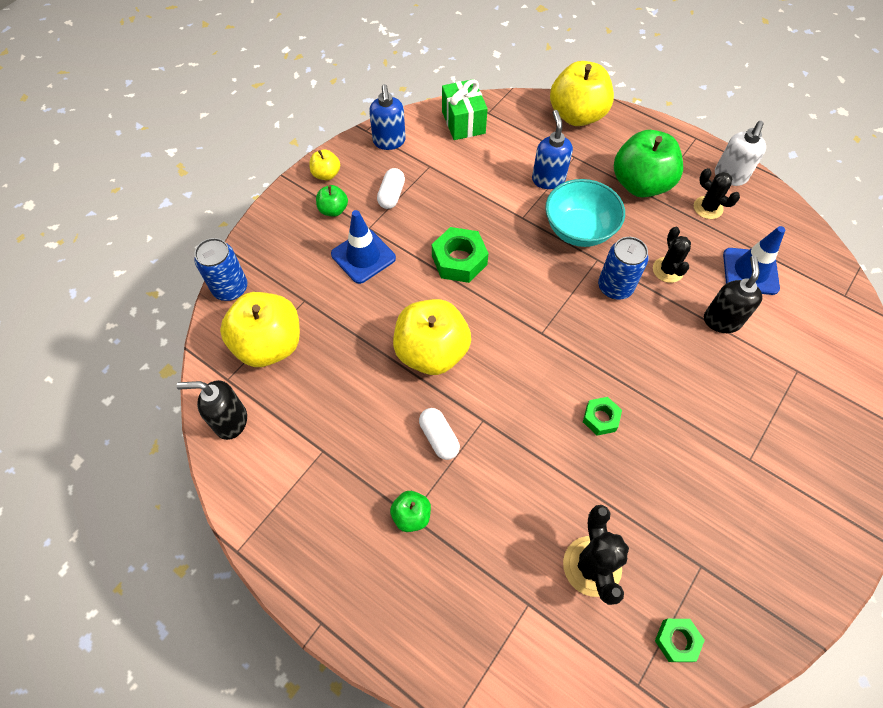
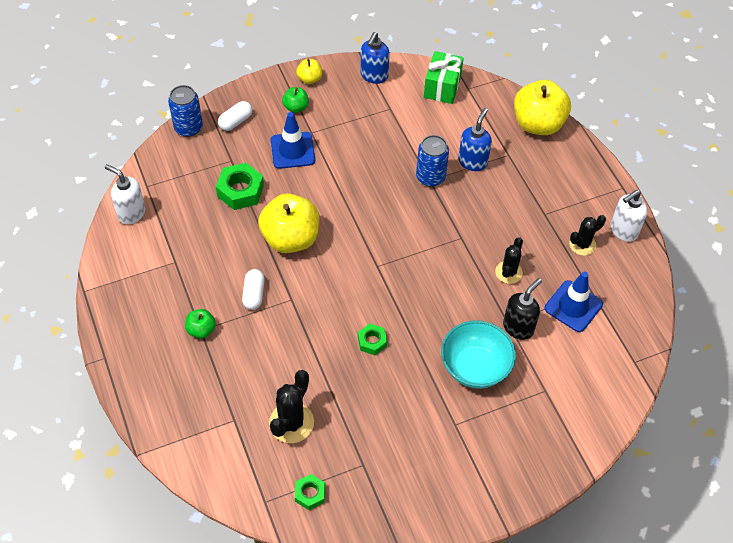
camera: 30 degrees right, 5 degrees down
(230, 421) = (131, 213): black soap dispenser -> white soap dispenser
(269, 345) = (188, 178): yellow apple -> none
(391, 195) = (345, 117): white capsule -> white capsule (235, 121)
(459, 260) = (358, 187): green nut -> green nut (240, 191)
(579, 230) = (465, 210): turquoise bowl -> turquoise bowl (475, 367)
(615, 287) = (457, 263): blue can -> blue can (430, 177)
(640, 184) = (543, 201): green apple -> none
(708, 208) = (582, 244): black cactus -> black cactus turned 75 degrees clockwise

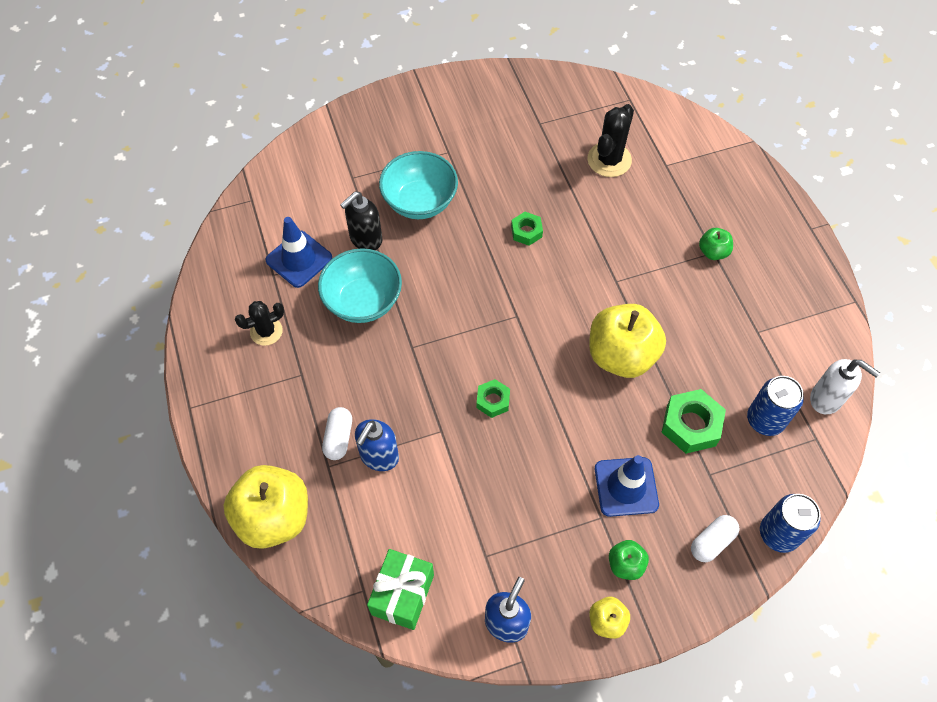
camera: 175 degrees left, 5 degrees up
(254, 294) = (659, 289): white capsule -> white capsule (338, 438)
(310, 494) = (589, 103): green nut -> green nut (493, 401)
(430, 177) = (439, 435): blue can -> blue can (765, 420)
(508, 272) = (363, 301): black cactus -> turquoise bowl
(623, 231) = (210, 347): white soap dispenser -> none

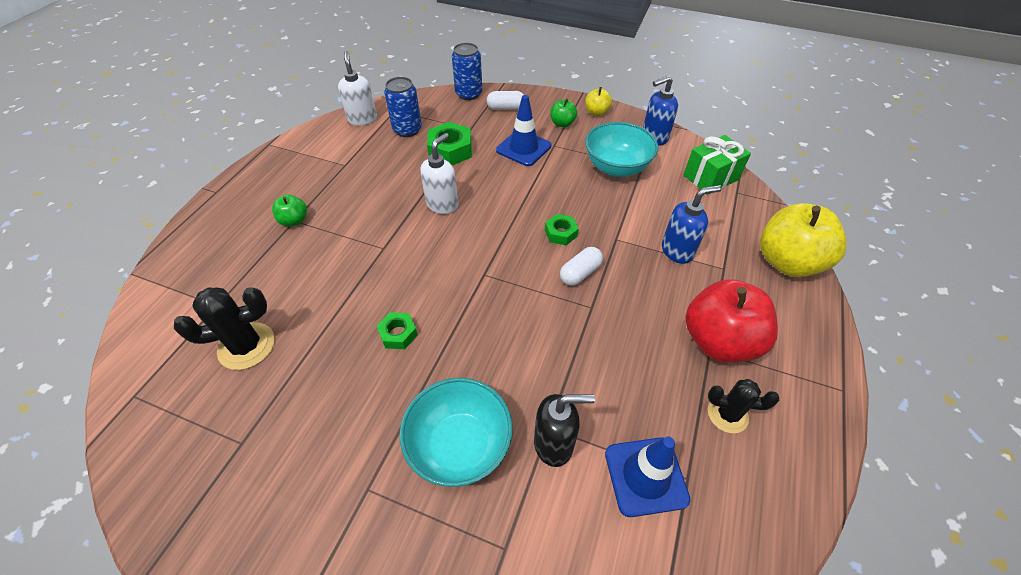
camera: 140 degrees left, 10 degrees down
(298, 386) = (719, 341): none -> red apple
(338, 438) = (703, 281): white capsule -> white capsule (580, 273)
(363, 301) = (606, 377): turquoise bowl -> turquoise bowl (616, 167)
(621, 355) = (442, 204): yellow apple -> white soap dispenser

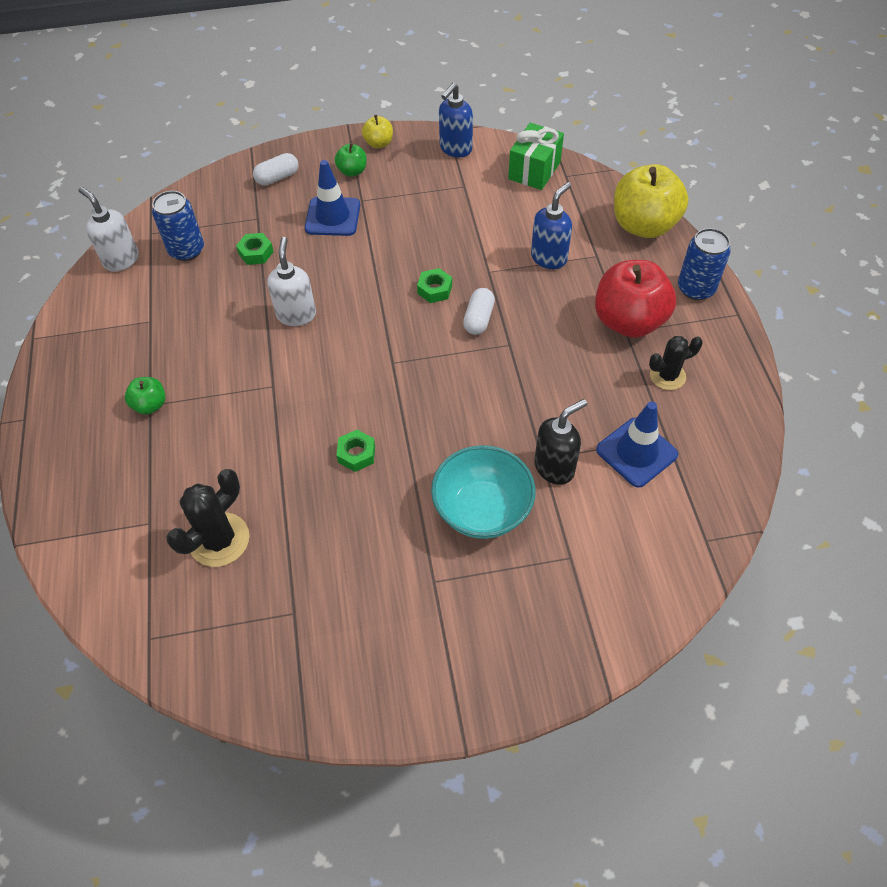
camera: 30 degrees left, 5 degrees up
(450, 150) = (256, 253): green nut -> green nut, size x0.59
(469, 94) = (221, 177): blue can -> blue can (696, 288)
(616, 167) = (440, 198): turquoise bowl -> none

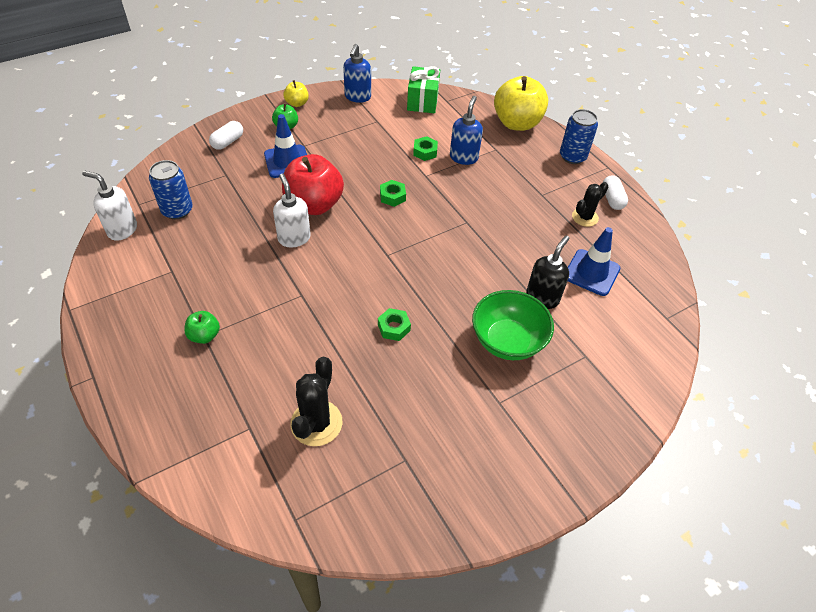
camera: 25 degrees left, 5 degrees down
(256, 253) = (237, 200): green nut -> green nut (425, 152)
(478, 319) = (435, 209): white capsule -> white capsule (612, 199)
(482, 509) = (507, 341): turquoise bowl -> green bowl
(628, 321) = (540, 187): red apple -> red apple (314, 204)

